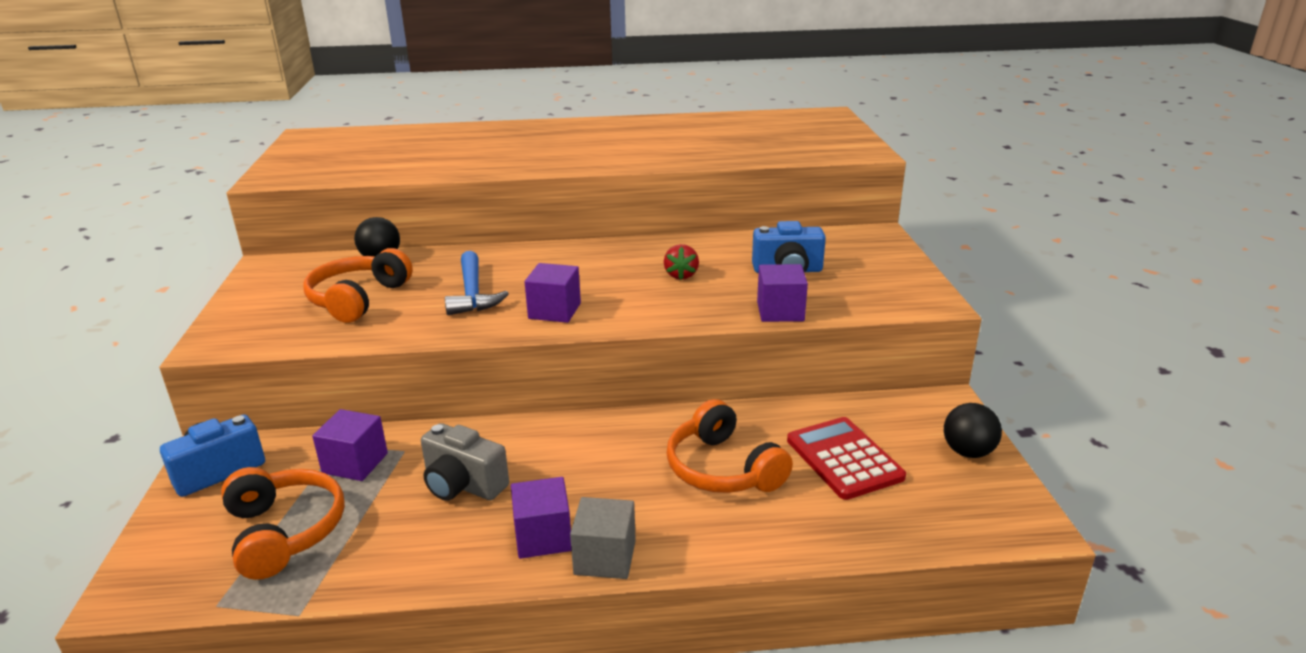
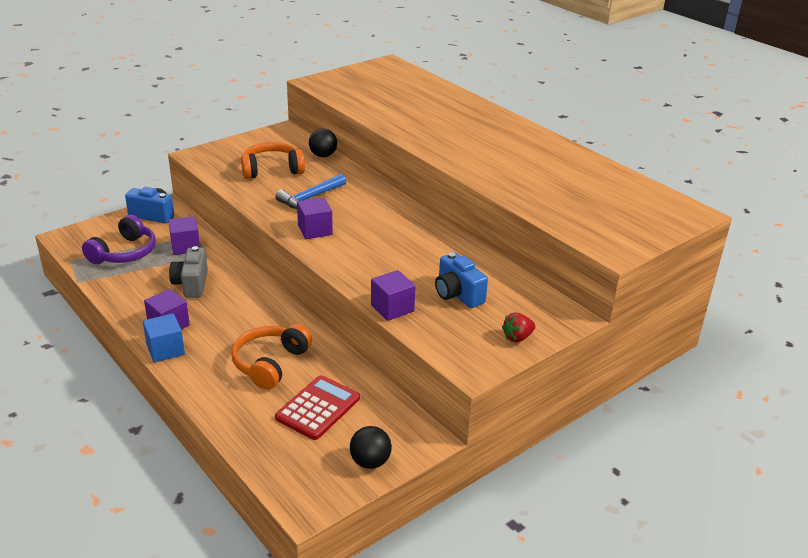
camera: 55 degrees right, 5 degrees up
(284, 532) = (124, 253): orange headphones -> purple headphones
(605, 557) = (165, 349): grey cube -> blue cube
(681, 275) = (406, 256): red strawberry -> red strawberry (517, 337)

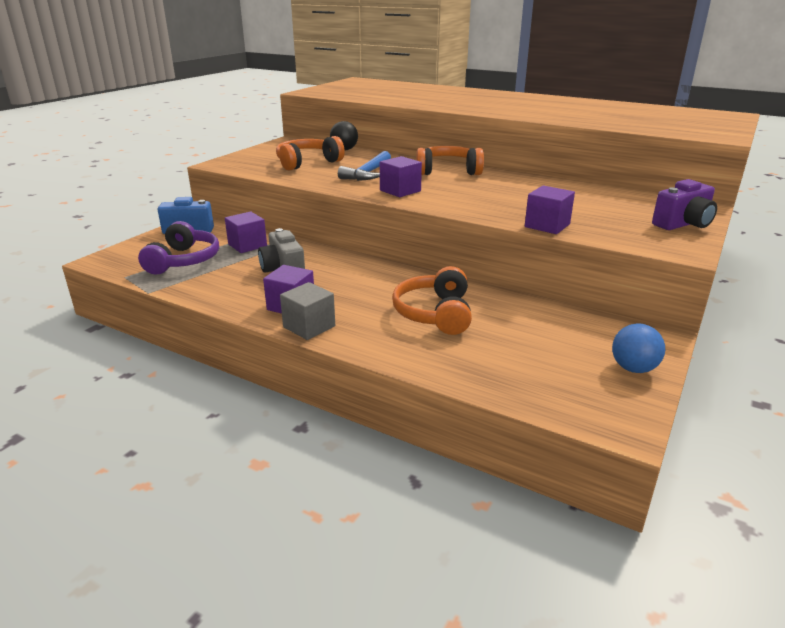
camera: 20 degrees left, 5 degrees down
(165, 349) = (309, 326): blue cube -> grey cube
(318, 408) = (526, 337): red calculator -> none
(370, 462) = (633, 368): black ball -> blue ball
(386, 210) = (448, 171): none -> orange headphones
(457, 294) = (589, 208): blue camera -> none
(517, 337) = (683, 224): red strawberry -> purple camera

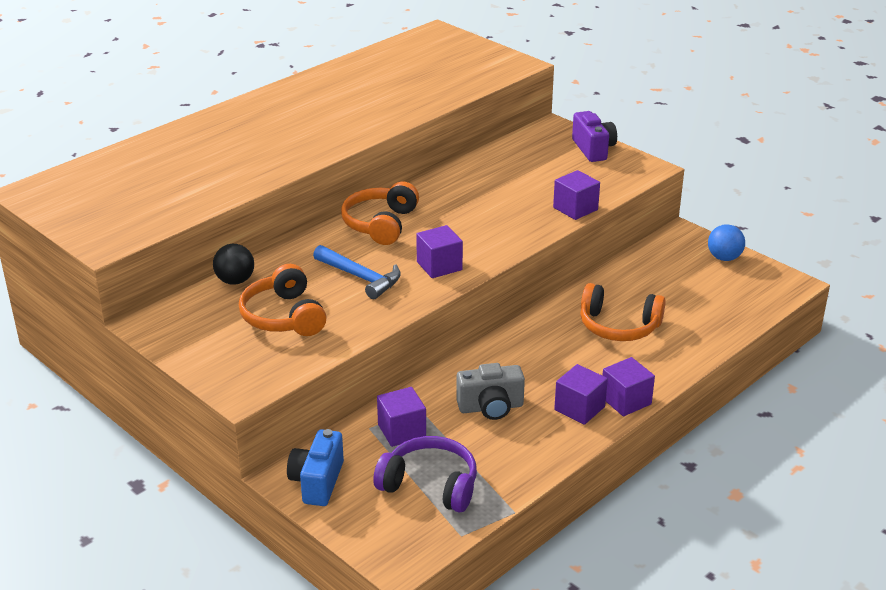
camera: 75 degrees left, 5 degrees up
(309, 326) = (626, 401): grey cube -> purple cube

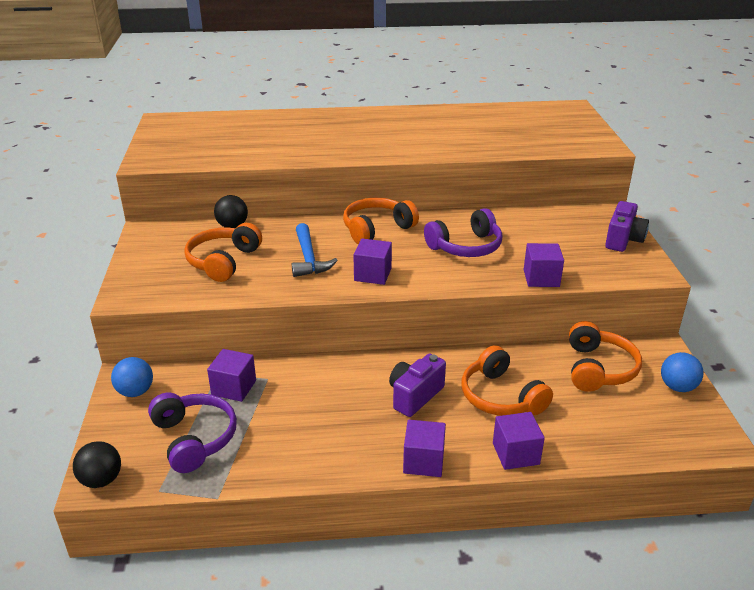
camera: 40 degrees right, 0 degrees up
(317, 482) = (135, 392): blue camera -> blue ball
(401, 557) = (101, 480): none -> black ball
(481, 207) = (466, 247): none -> purple headphones
(491, 407) = (315, 406): grey camera -> none
(556, 359) = (414, 396): none -> purple camera
(579, 408) = (378, 445): purple cube -> purple cube (515, 454)
(658, 270) = (598, 369): none -> orange headphones

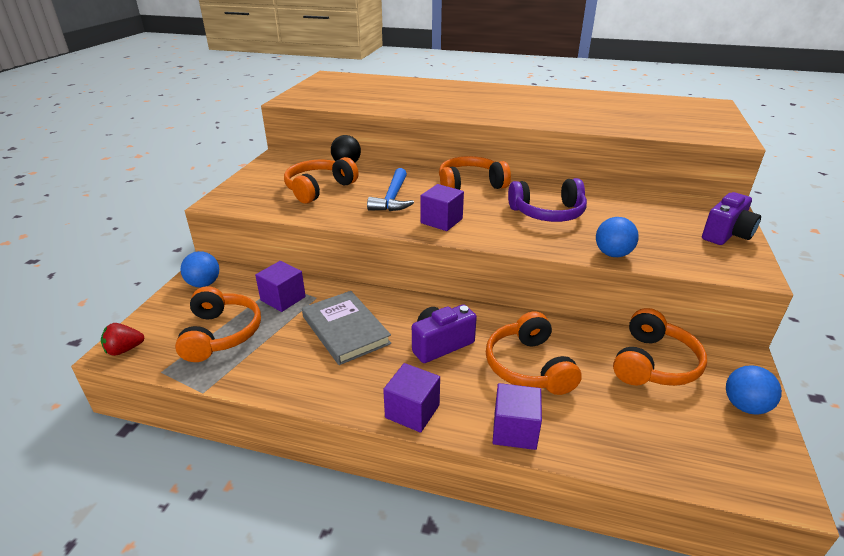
camera: 20 degrees right, 0 degrees up
(101, 480) = (124, 350): black ball -> red strawberry
(194, 438) = (221, 334): purple headphones -> orange headphones
(318, 404) = (345, 330): none -> grey book
(541, 278) = (612, 254): purple cube -> blue ball

